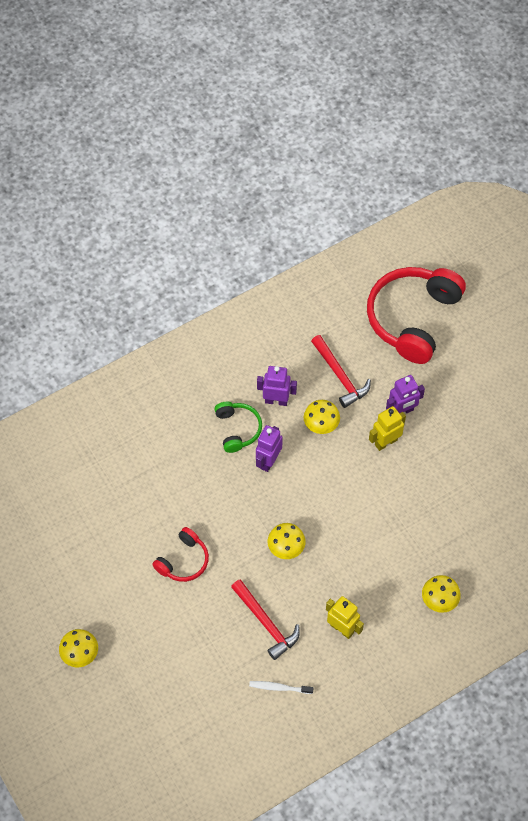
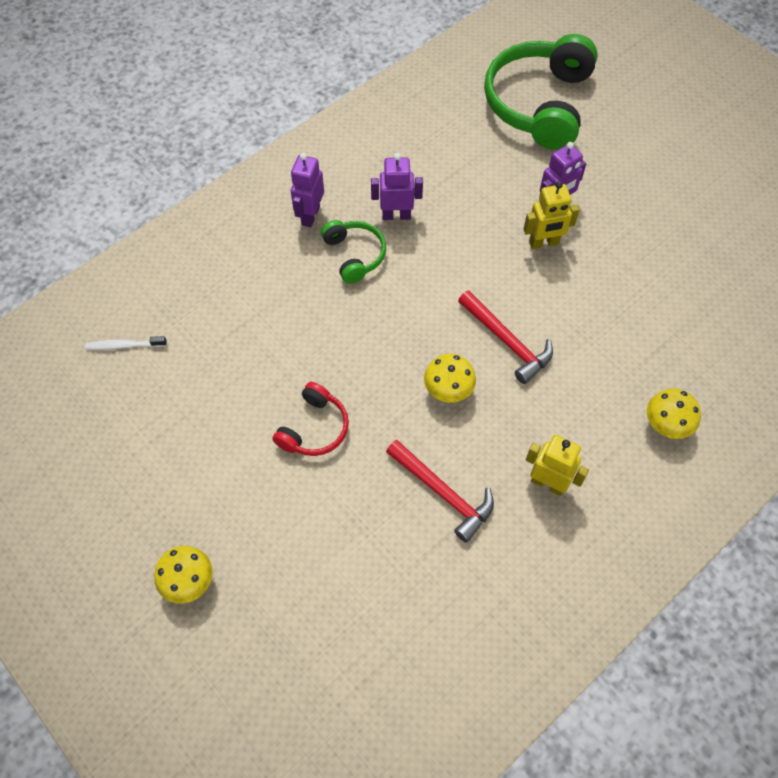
camera: 10 degrees left, 0 degrees up
(268, 461) = (401, 287): purple robot -> purple robot (310, 215)
(279, 687) = (481, 581): white toothbrush -> white toothbrush (124, 345)
(321, 425) = (458, 235): yellow mushroom -> none
(340, 376) = (468, 177): red hammer -> red hammer (507, 342)
(385, 442) = (544, 243): yellow robot -> yellow robot turned 150 degrees counterclockwise
(412, 318) = (539, 104): red headphones -> green headphones

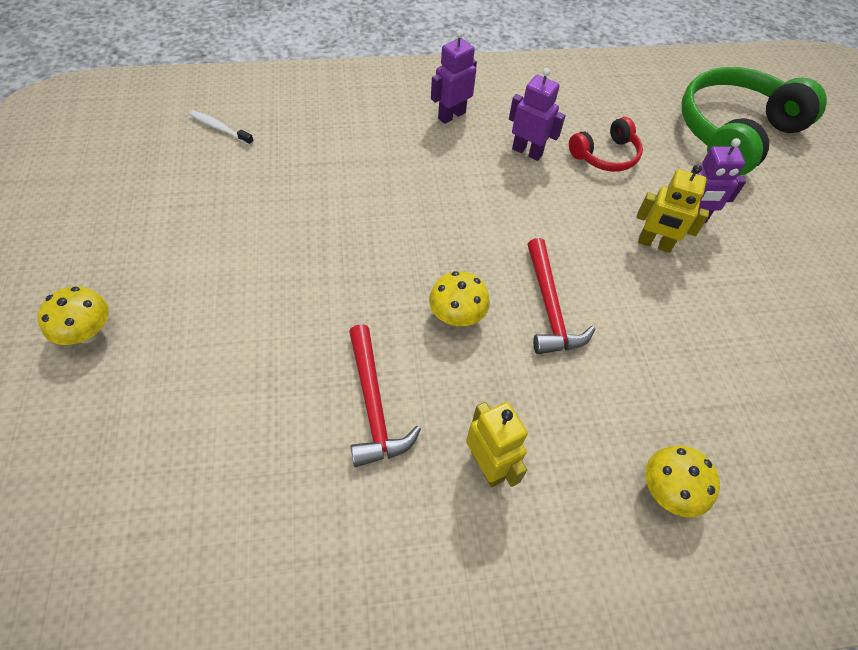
camera: 30 degrees right, 5 degrees down
(314, 428) = (307, 275): red headphones -> red headphones (605, 155)
(355, 255) = (464, 162): green headphones -> none

